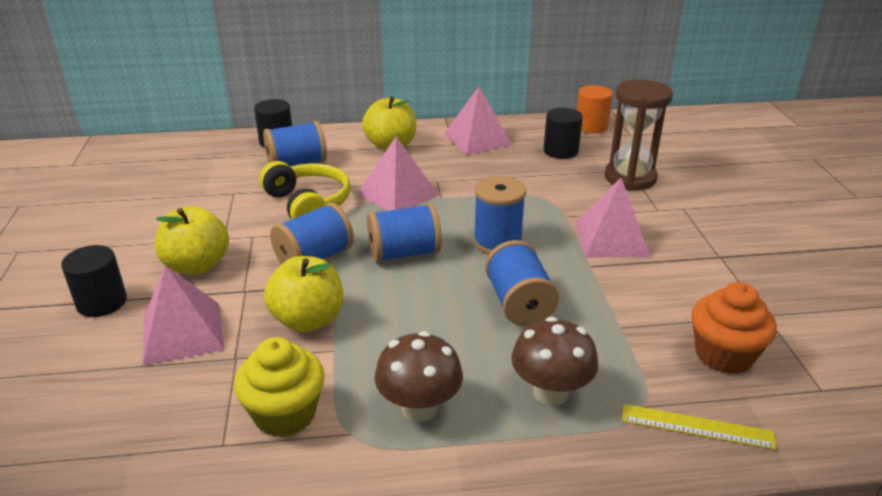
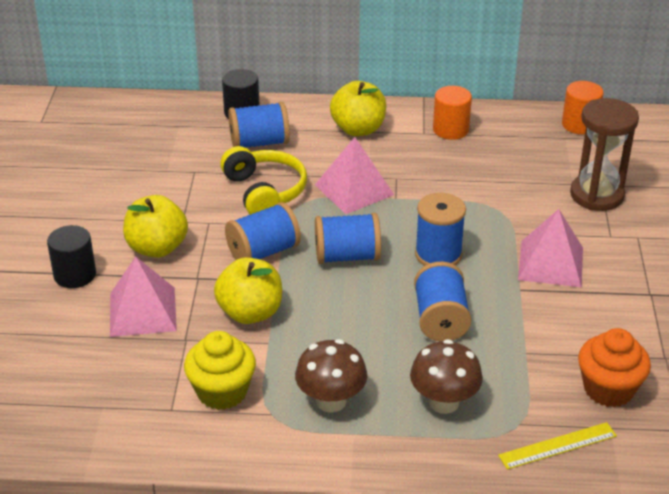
camera: 10 degrees right, 5 degrees up
(477, 139) = (450, 130): pink pyramid -> orange cylinder
(560, 151) = (535, 154): black cylinder -> none
(697, 426) = (557, 445): yellow ruler -> yellow ruler turned 45 degrees counterclockwise

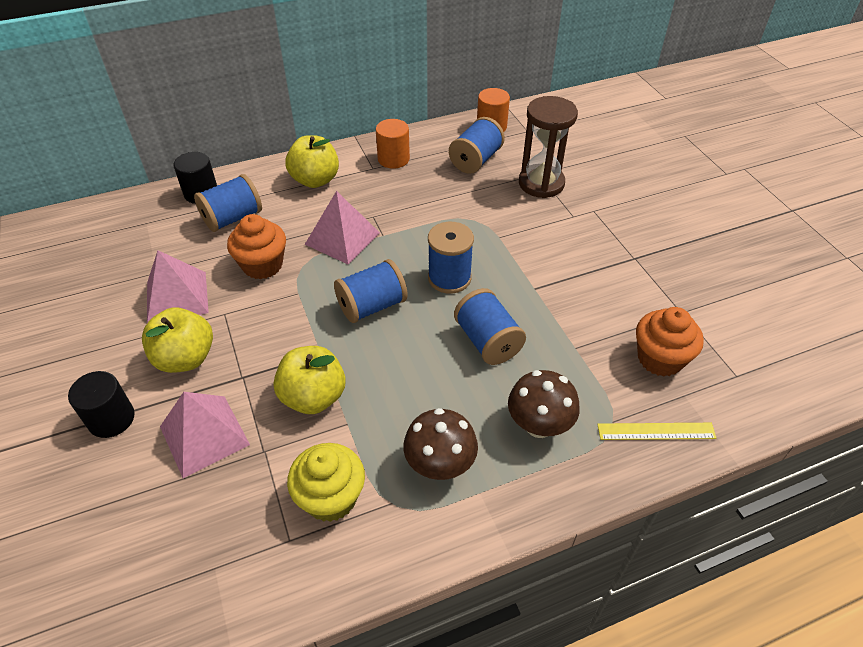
camera: 25 degrees left, 10 degrees up
(263, 252) = (293, 327): blue spool -> blue spool (475, 160)
(265, 192) = (262, 265): yellow headphones -> orange cupcake
(550, 263) = (543, 256): pink pyramid -> pink pyramid (177, 297)
(557, 445) = (656, 431): yellow ruler -> yellow ruler turned 45 degrees clockwise

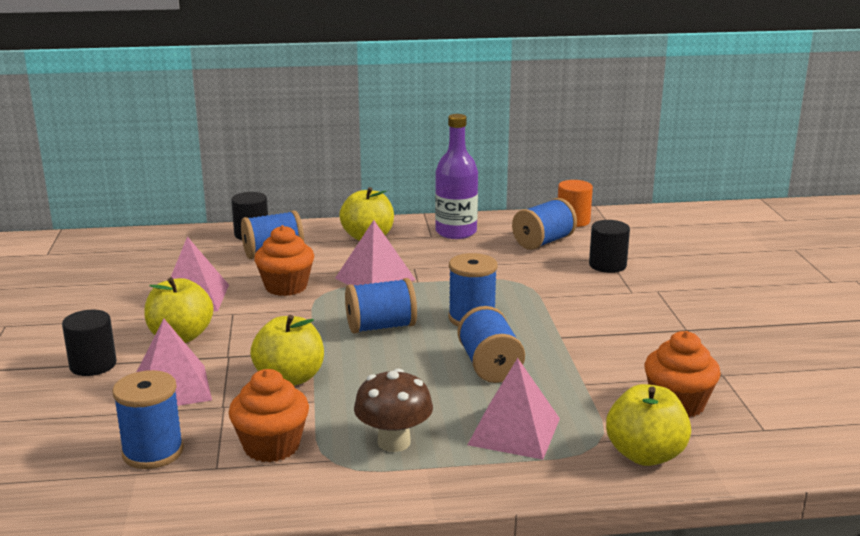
camera: 15 degrees right, 25 degrees down
(219, 533) = (153, 452): none -> blue spool
(331, 497) = (271, 446): yellow cupcake -> orange cupcake
(393, 159) = (456, 232): orange cylinder -> purple bottle
(539, 425) = (514, 431): brown mushroom -> pink pyramid
(541, 183) = (607, 265): brown hourglass -> black cylinder
(656, 431) = (645, 455): yellow ruler -> yellow apple

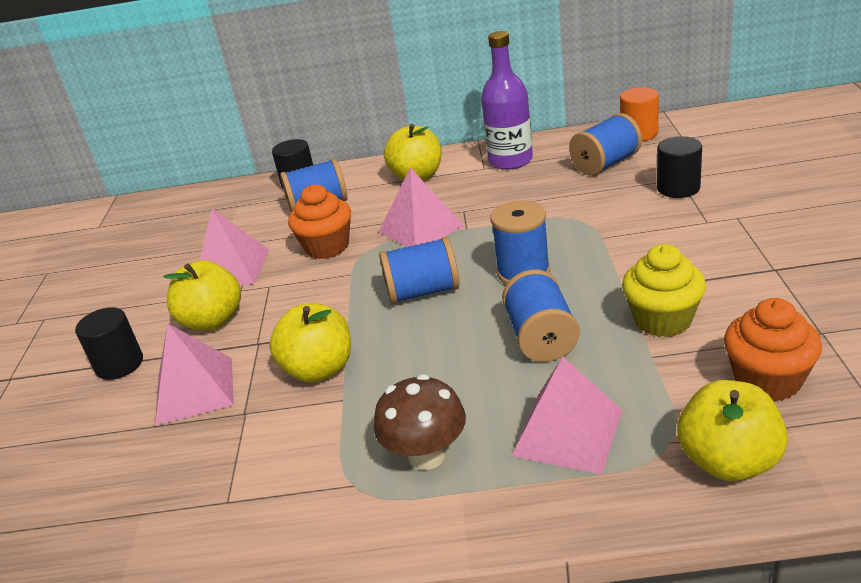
camera: 10 degrees right, 10 degrees up
(153, 452) = (162, 482): blue spool -> none
(271, 446) = (290, 468): orange cupcake -> none
(593, 359) = (662, 320): none -> yellow cupcake

